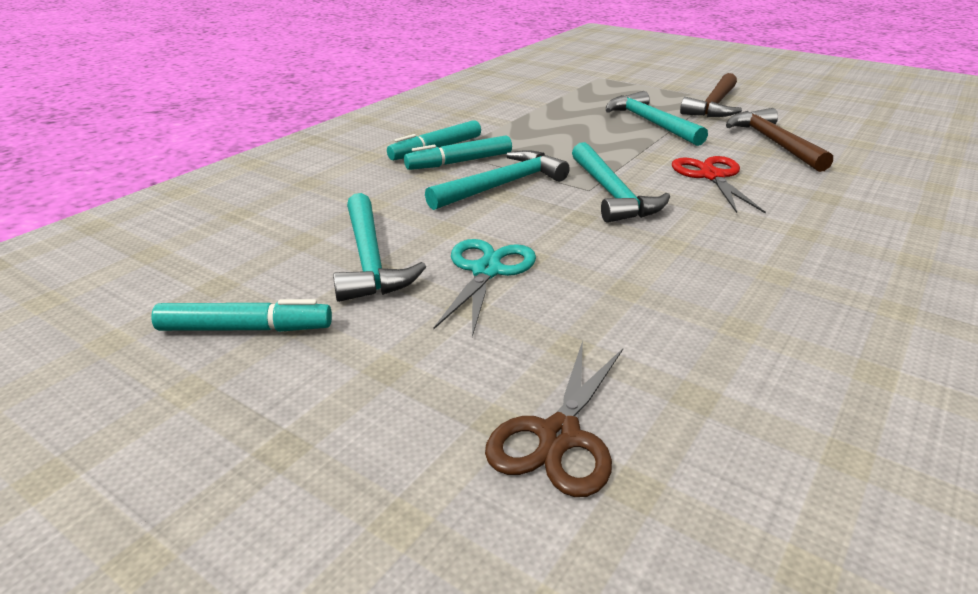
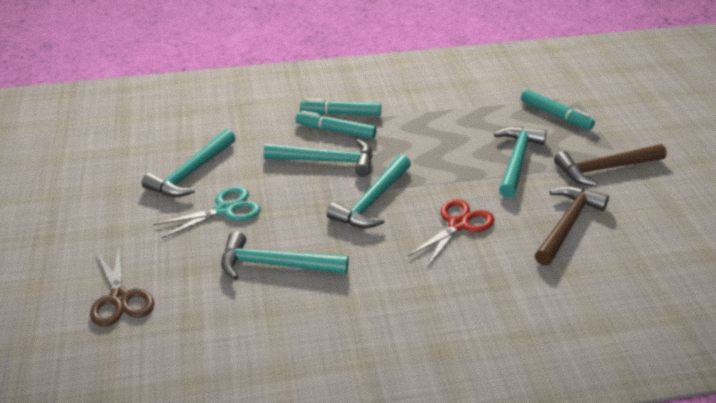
camera: 45 degrees right, 5 degrees up
(245, 329) = (100, 180): turquoise marker -> turquoise marker (556, 115)
(559, 436) = (120, 298): brown scissors -> brown scissors turned 90 degrees counterclockwise
(647, 285) = (275, 264): none -> turquoise hammer

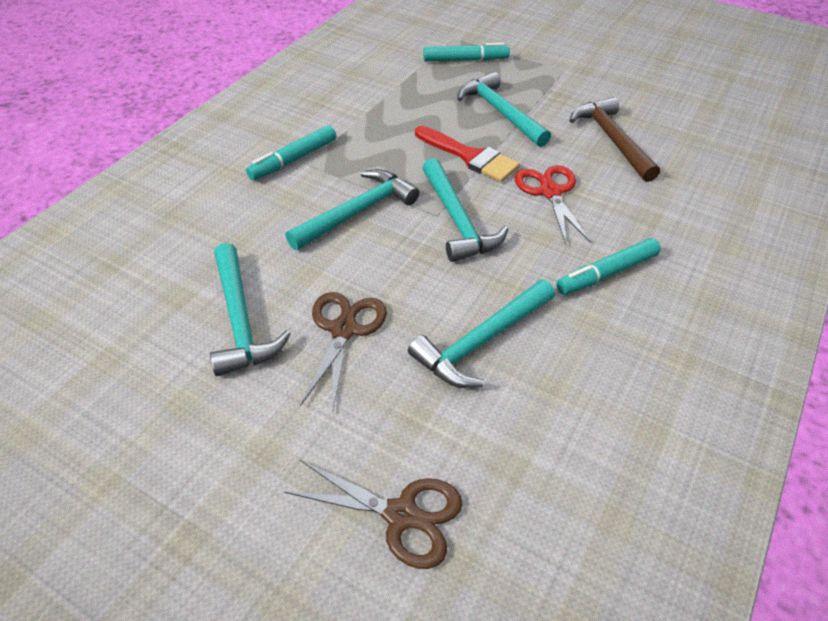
camera: 50 degrees left, 10 degrees up
(225, 210) = (344, 330): turquoise scissors -> brown scissors
(335, 131) = (316, 179): turquoise marker -> turquoise marker (607, 273)
(445, 173) = (470, 157): none -> red brush
(605, 169) = (563, 82): brown hammer -> none

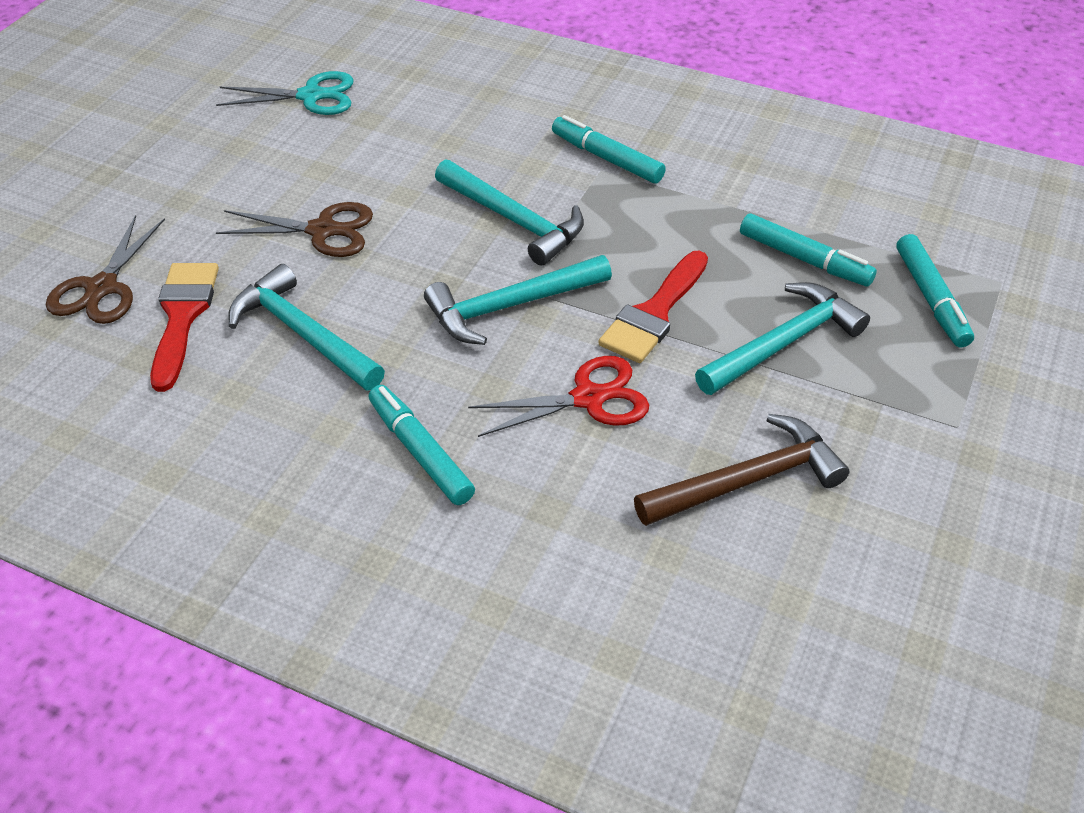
camera: 85 degrees right, 0 degrees up
(115, 341) = (311, 96): none -> turquoise scissors
(240, 320) = (336, 161): turquoise hammer -> none
(425, 94) = (804, 259): none -> turquoise marker
(453, 434) = (182, 316): none -> red brush

